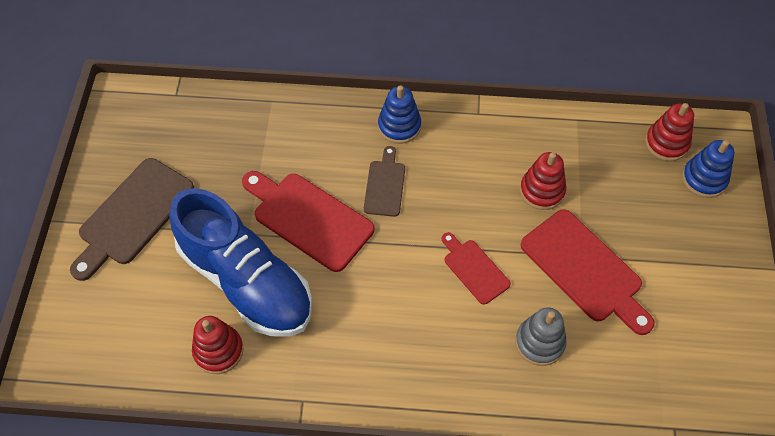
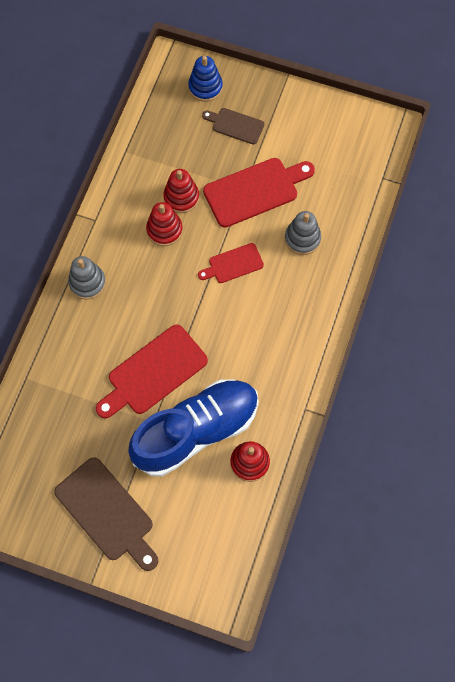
camera: 75 degrees left, 10 degrees up
(385, 185) = (141, 308): brown cutting board -> brown cutting board (235, 125)
(399, 126) = (87, 282): blue stacking toy -> grey stacking toy
(666, 143) = (167, 99): red stacking toy -> red stacking toy (164, 230)

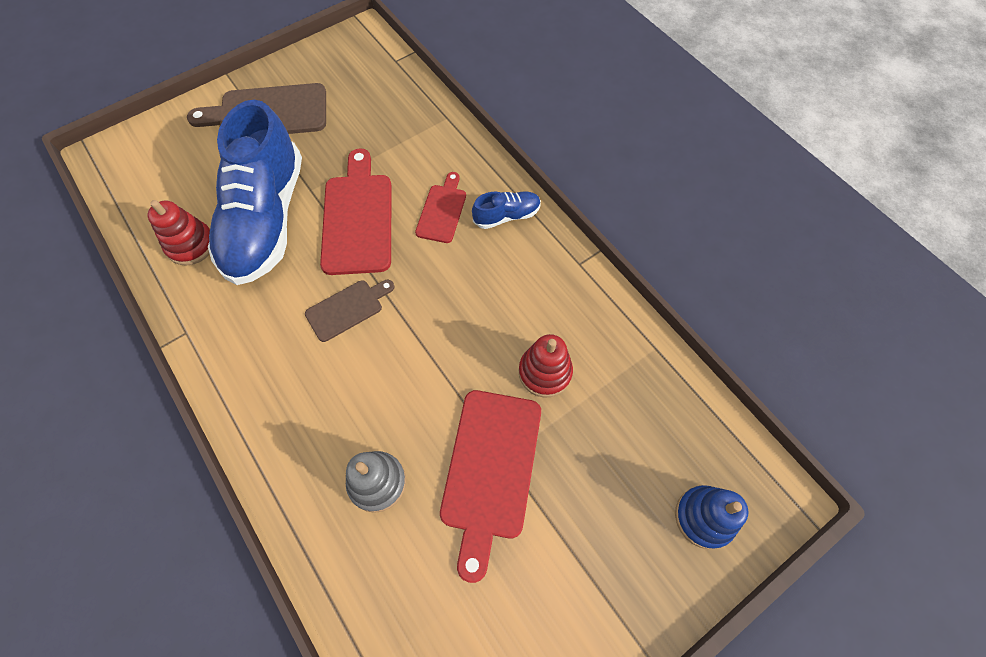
camera: 125 degrees right, 5 degrees down
(87, 282) = (506, 216): grey stacking toy -> blue shoe
(164, 230) = (513, 326): red stacking toy -> none
(233, 264) = (411, 373): red cutting board -> red cutting board (442, 211)
(235, 125) = (611, 516): brown cutting board -> brown cutting board (347, 309)

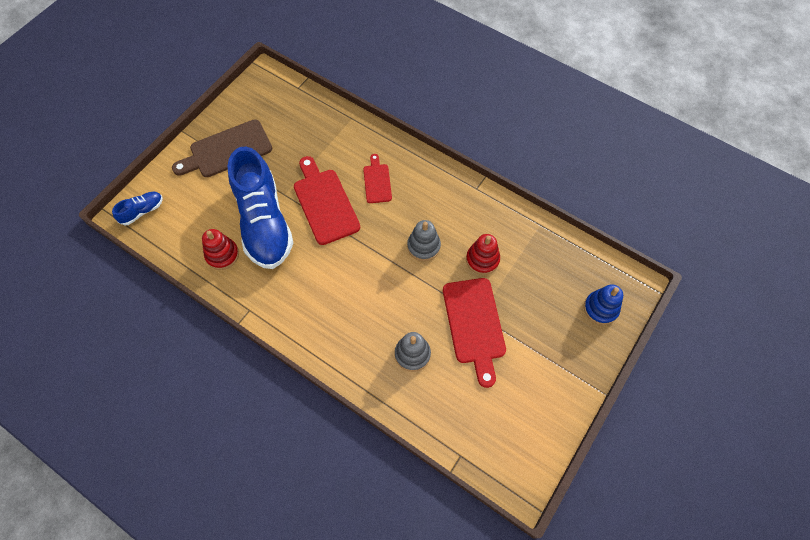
camera: 20 degrees left, 0 degrees up
(347, 309) = (346, 262): brown cutting board -> none
(466, 323) = (423, 246): none -> grey stacking toy
(506, 216) = (419, 172): blue shoe -> blue shoe (142, 211)

